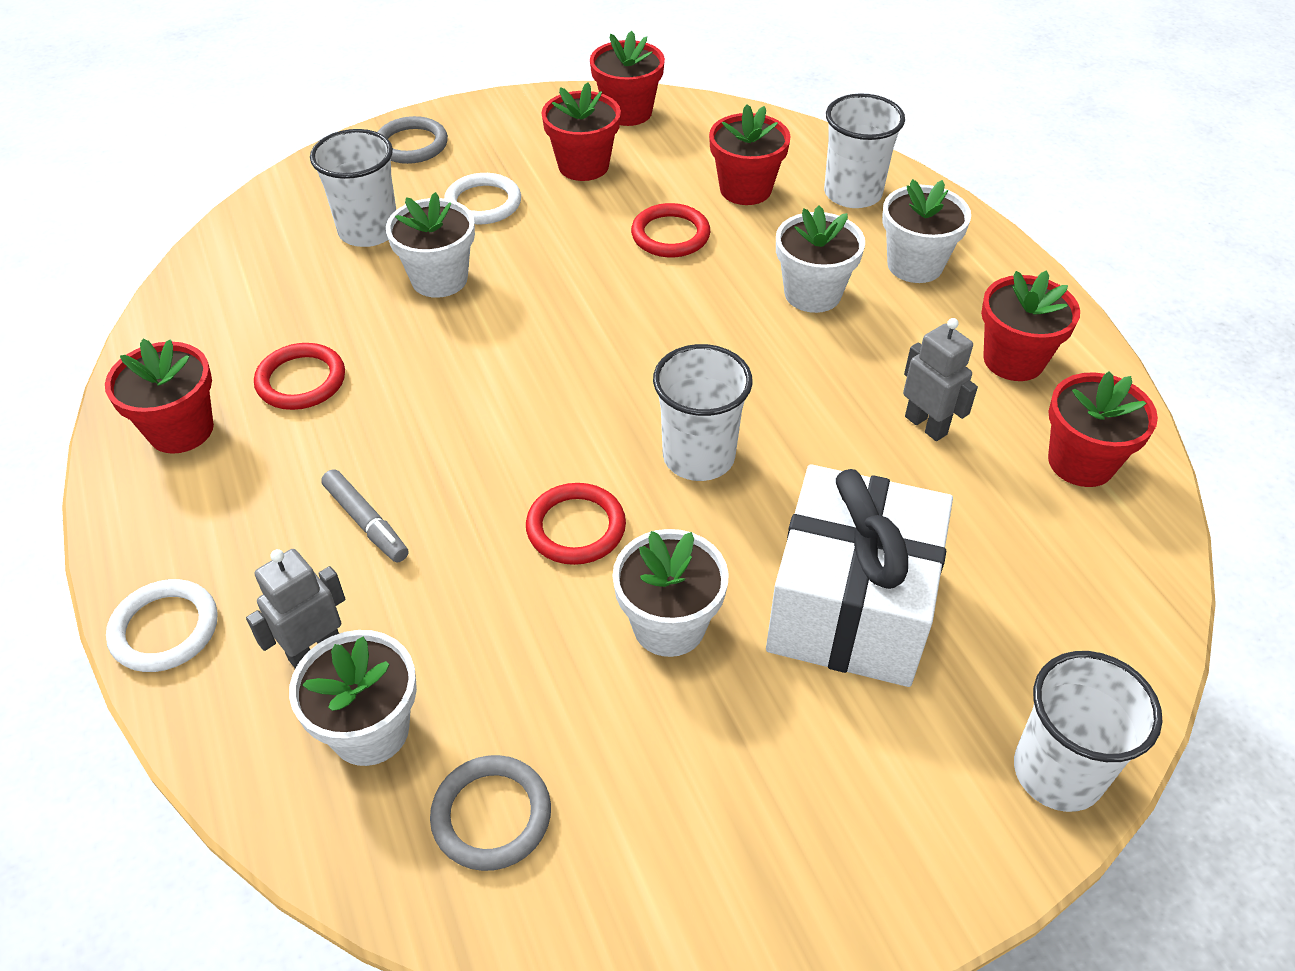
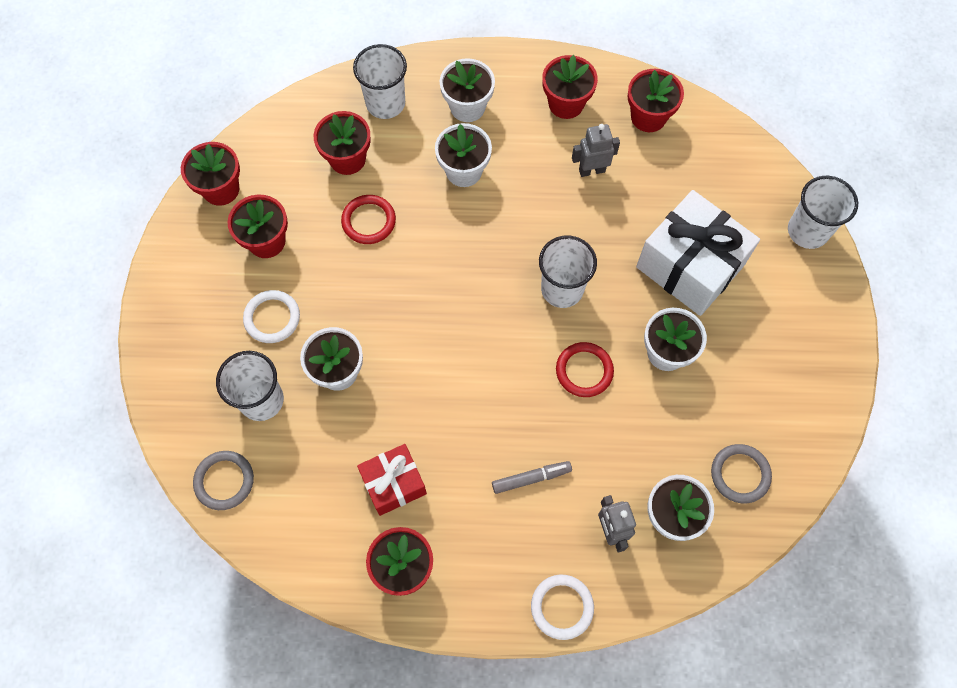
camera: 65 degrees left, 20 degrees up
(301, 380) = (394, 484): red ring -> red gift
(411, 144) = (175, 341): grey ring -> grey ring (224, 481)

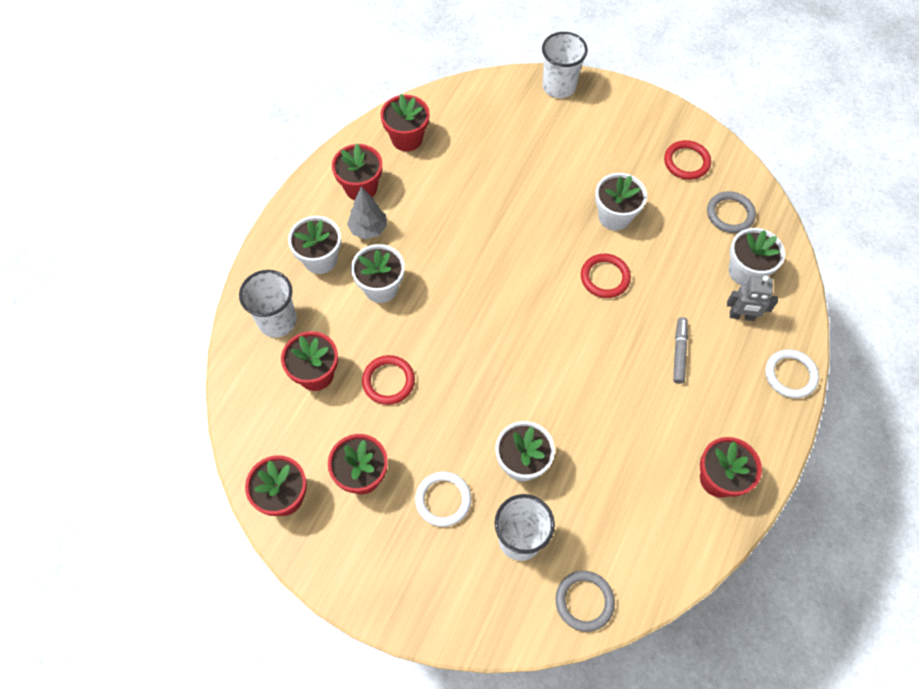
camera: 65 degrees left, 5 degrees down
(394, 484) = (643, 457): red gift -> none
(522, 131) = (368, 229): none -> grey tree
(562, 289) = (527, 262): white cup -> none
(591, 170) = (432, 197): grey robot -> none
(690, 266) = (550, 170): white gift -> none
(785, 402) = (686, 162): none -> red ring

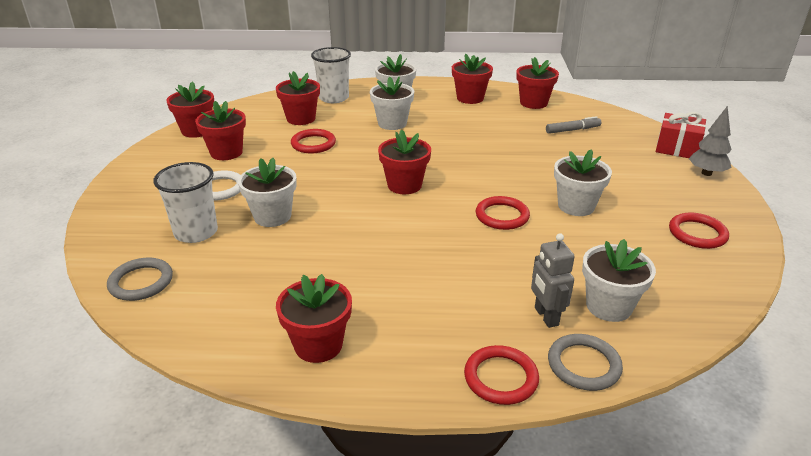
camera: 65 degrees right, 30 degrees down
(368, 229) = (438, 108): grey tree -> grey tree (706, 173)
(518, 330) = (404, 185): none -> red flower pot
(559, 86) = (677, 148): white cup -> red gift
(679, 352) = (457, 280): grey marker -> grey marker (572, 130)
(730, 214) = (671, 278): grey ring -> grey ring (583, 365)
(790, 375) = (501, 378): white ring -> red ring

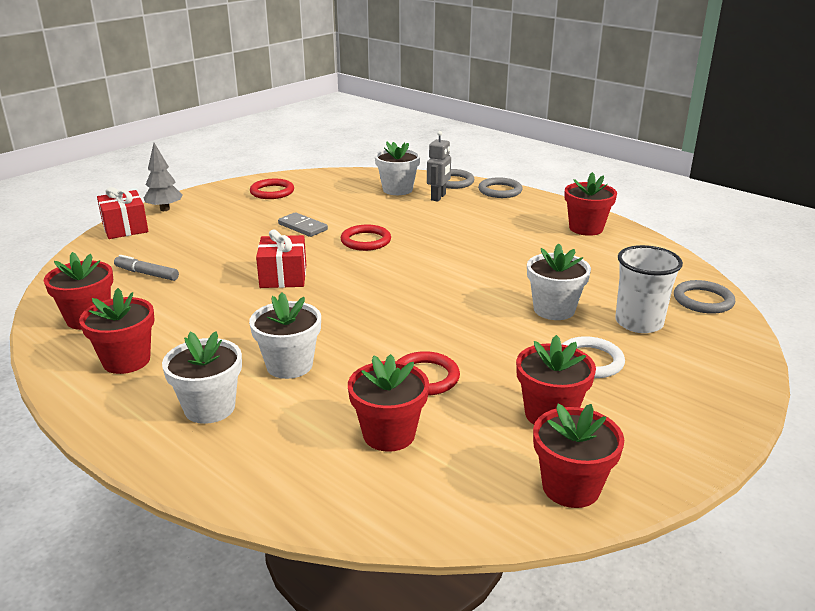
camera: 140 degrees left, 5 degrees down
(334, 98) = (283, 460): white cup -> none
(404, 185) = (399, 289): red flower pot -> none
(495, 162) = (283, 276): none -> red gift
(501, 378) = (500, 191): red ring -> grey ring
(576, 206) = (302, 227): white flower pot -> grey domino

